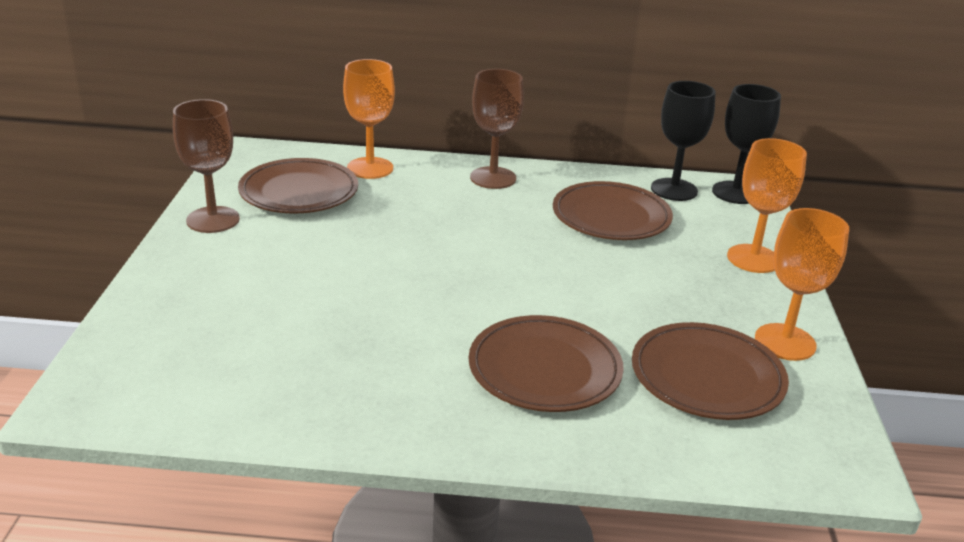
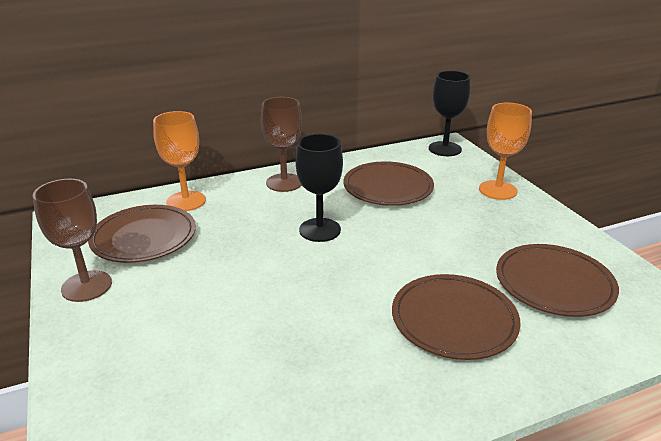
camera: 25 degrees left, 0 degrees up
(674, 190) = (408, 157): black goblet -> black goblet (320, 230)
(785, 342) = (570, 241): orange goblet -> none

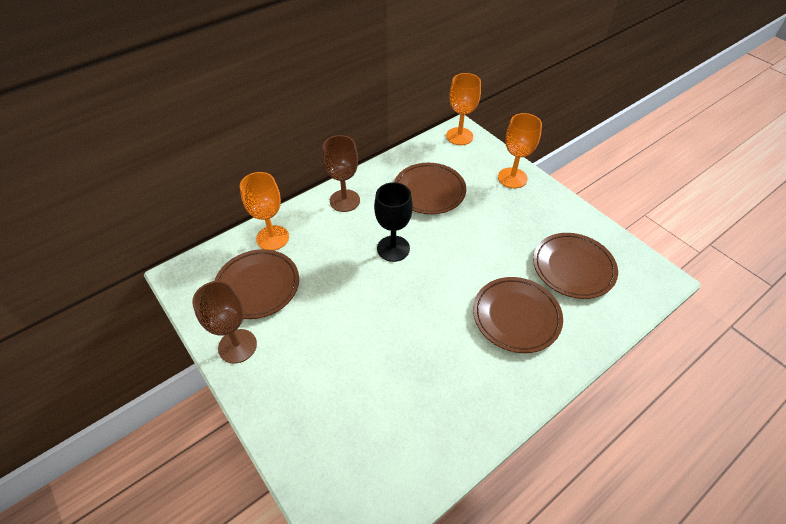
camera: 15 degrees left, 20 degrees up
(445, 149) = (459, 136): black goblet -> orange goblet

